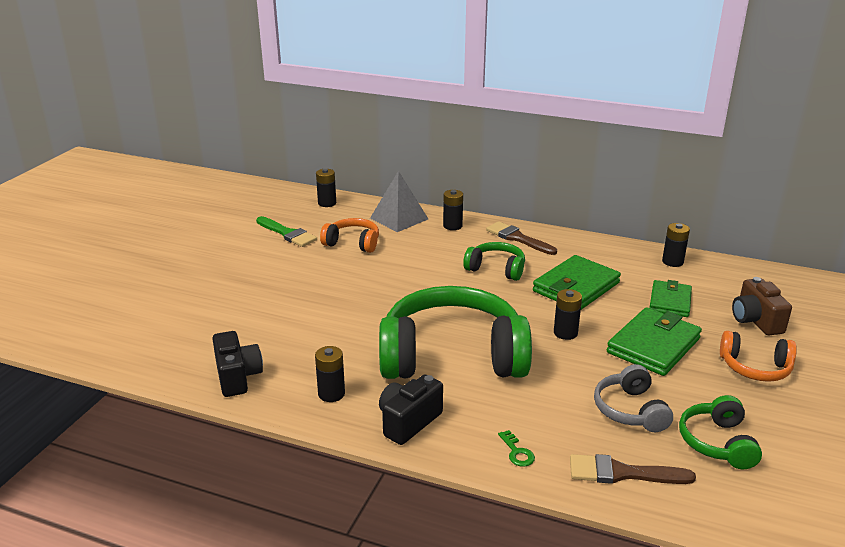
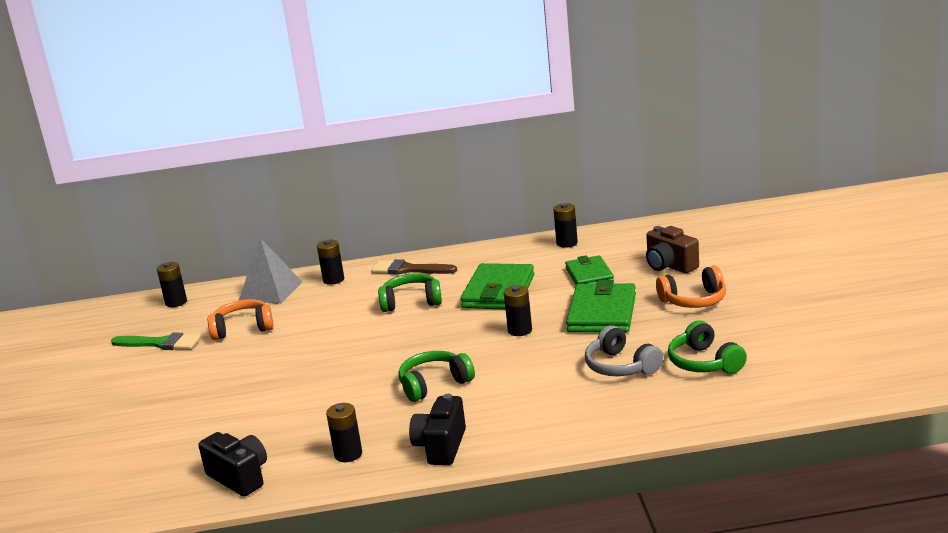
camera: 25 degrees left, 5 degrees down
(452, 356) = (434, 384): green headphones -> green headphones, size x0.47
(517, 452) = (554, 431): green key -> none
(622, 473) = (648, 411): brown brush -> none

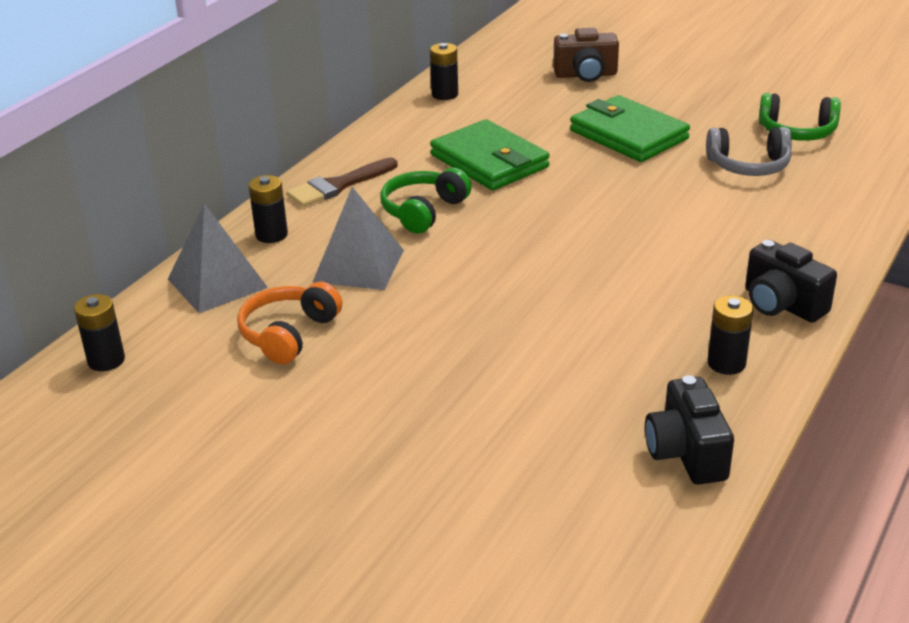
camera: 55 degrees left, 10 degrees up
(161, 343) = (215, 409): green brush -> none
(240, 477) = (686, 453): black camera -> black camera turned 90 degrees counterclockwise
(329, 313) = (359, 266): none -> grey pyramid
(434, 384) = (641, 263): green headphones -> none
(520, 330) = (596, 182): black battery -> none
(589, 275) = (537, 111): green wallet -> none
(694, 300) = (673, 92): orange headphones -> none

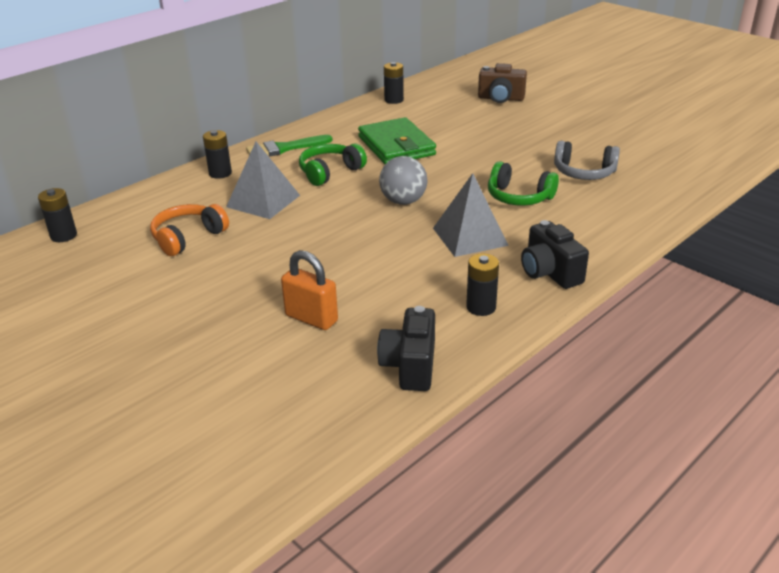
camera: 15 degrees right, 0 degrees up
(217, 283) = (165, 198): grey pyramid -> grey pyramid (469, 236)
(338, 186) = (284, 148): brown brush -> green brush
(527, 415) = (311, 318): none -> orange padlock
(546, 238) = (403, 201): none -> grey ball
(628, 135) = (506, 141): green wallet -> none
(797, 132) = (635, 154): green headphones -> green headphones (519, 197)

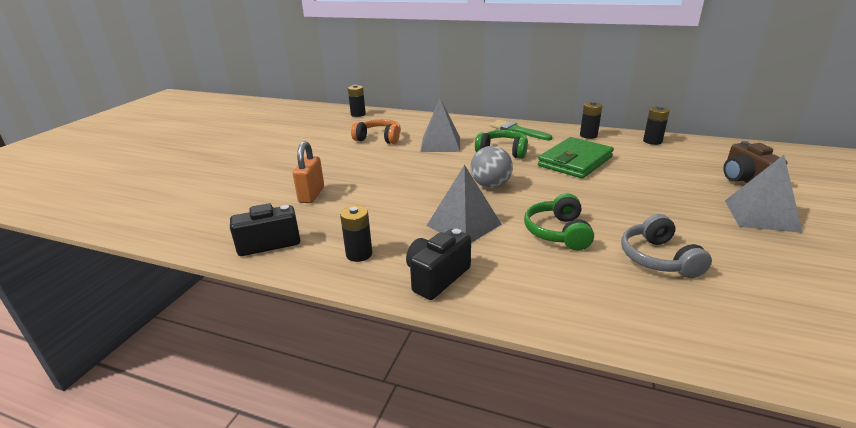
camera: 65 degrees right, 5 degrees down
(220, 173) = (461, 124): black battery -> black battery (588, 135)
(555, 116) = (761, 215): none -> grey pyramid

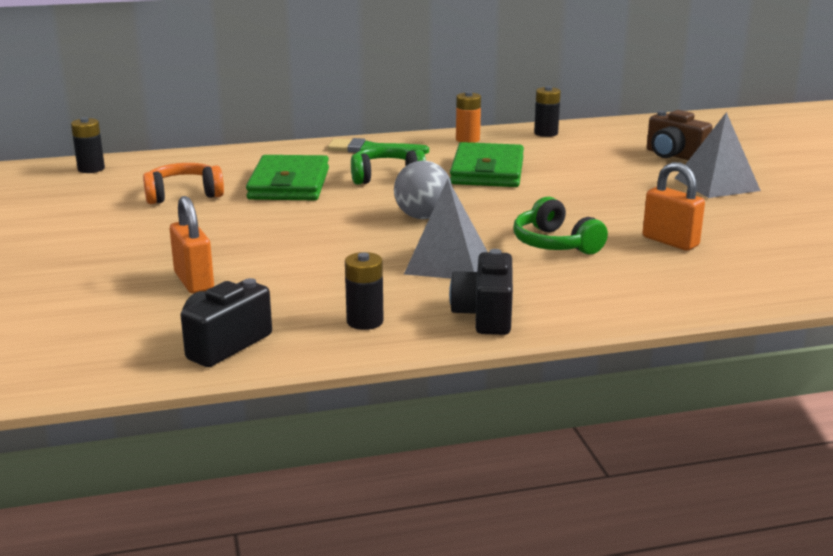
camera: 35 degrees left, 5 degrees down
(440, 144) = (289, 184): grey pyramid -> green wallet
(588, 135) = (467, 139): black battery -> orange battery
(658, 258) = (670, 241): grey headphones -> orange padlock

